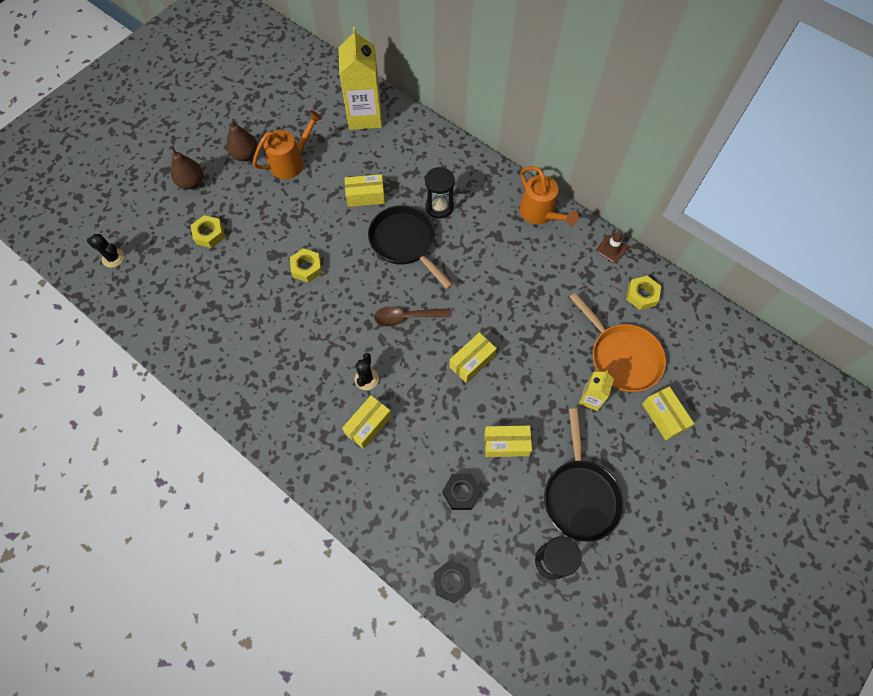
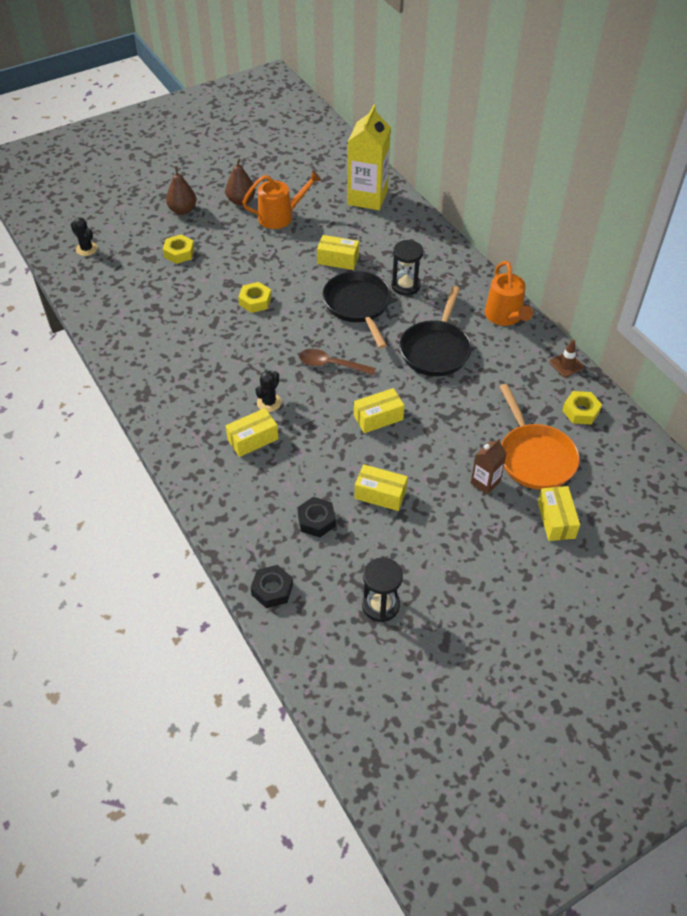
camera: 20 degrees right, 15 degrees down
(580, 495) = (435, 559): black pan -> black pan (436, 349)
(590, 398) = (485, 482): yellow carton -> brown carton

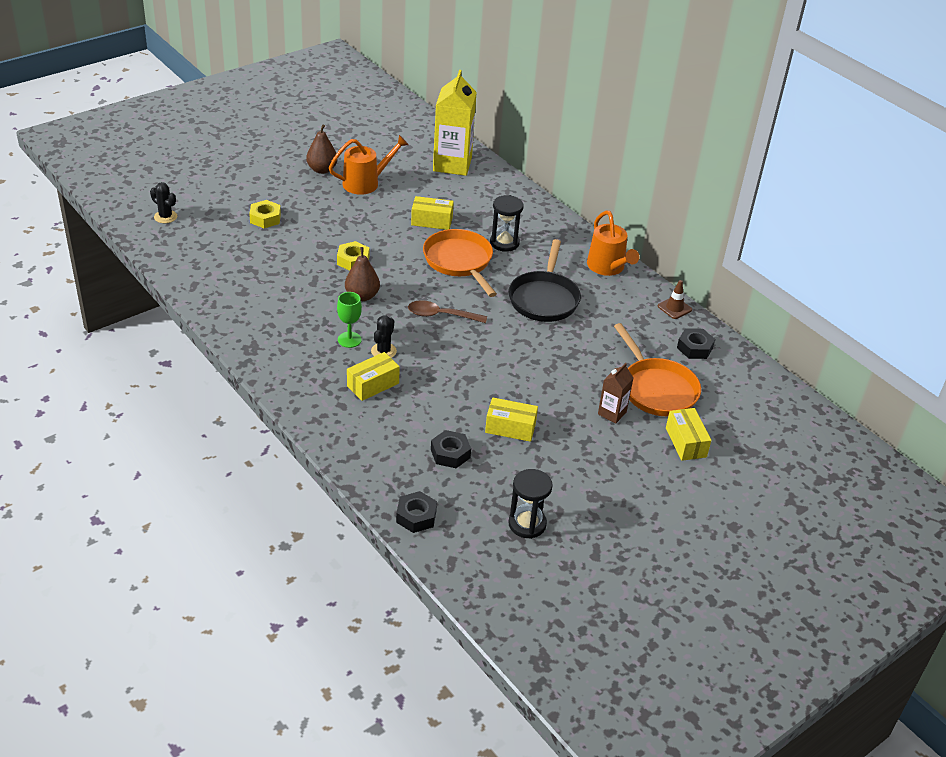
camera: 10 degrees left, 10 degrees down
(183, 210) = (262, 179): brown pear -> brown pear (362, 296)
(238, 388) = (349, 340): none -> green goblet
(358, 306) = (459, 262): black pan -> orange pan
(378, 418) = (497, 360): yellow box -> none
(580, 411) = (694, 348): yellow nut -> black nut

